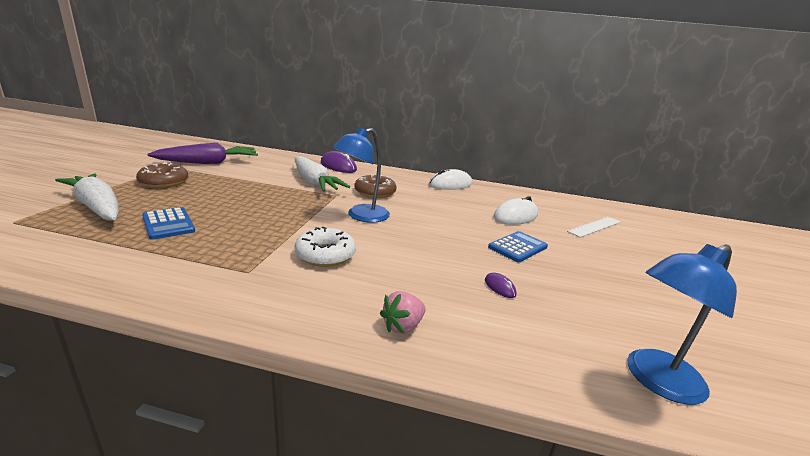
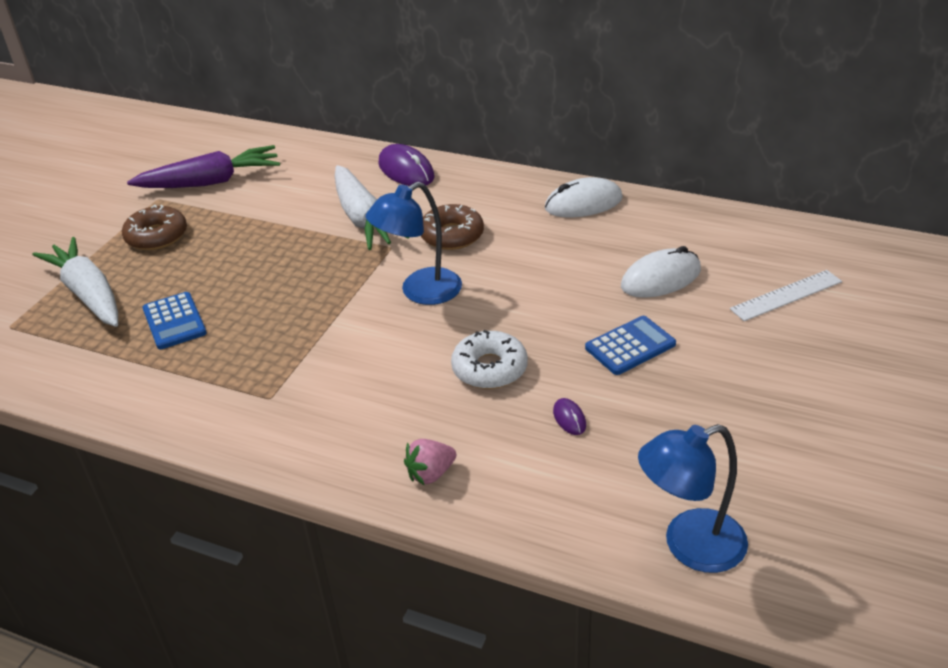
camera: 15 degrees right, 15 degrees up
(325, 255) = (361, 368): white donut -> white donut (489, 368)

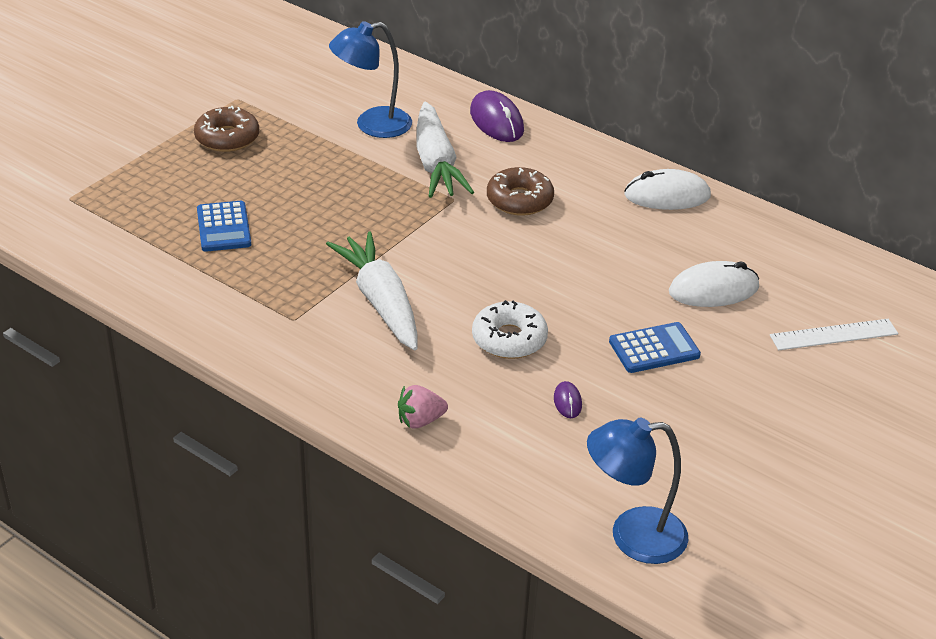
camera: 10 degrees right, 0 degrees up
(89, 294) = (149, 182): white carrot -> white carrot (381, 301)
(211, 182) = (295, 92): purple carrot -> none
(420, 292) = (468, 251): blue lamp -> blue lamp (372, 125)

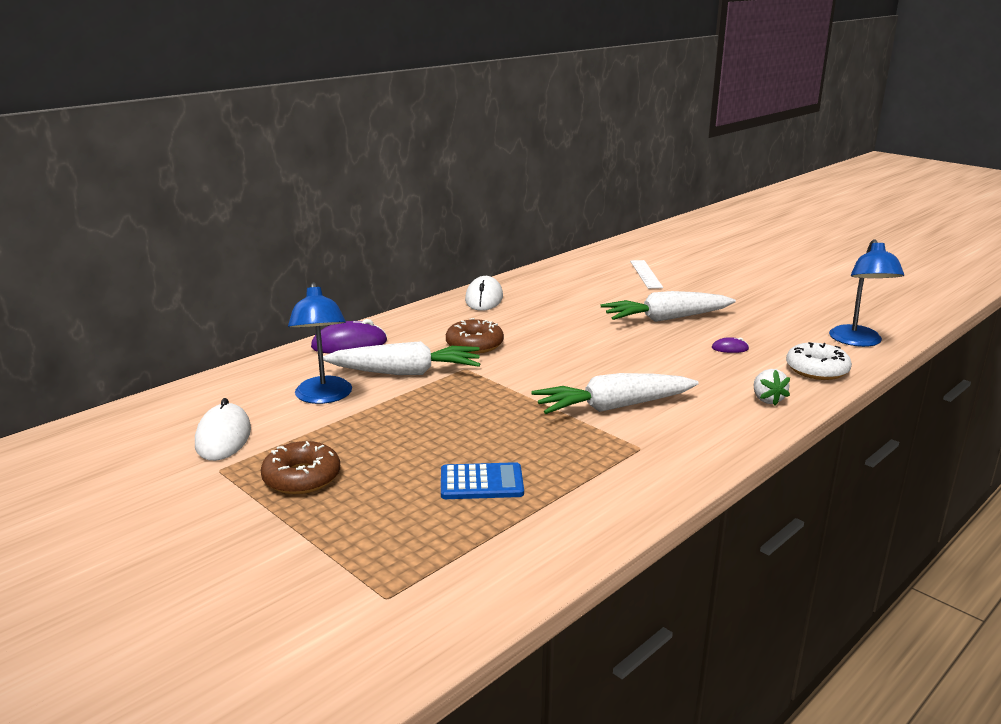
camera: 80 degrees left, 15 degrees down
(420, 421) = (767, 399): pink strawberry -> white strawberry
(509, 339) = (660, 361): white donut -> white donut (817, 370)
(654, 349) = (666, 319): blue calculator -> white carrot
(713, 290) = (599, 297): white mouse -> white mouse (223, 437)

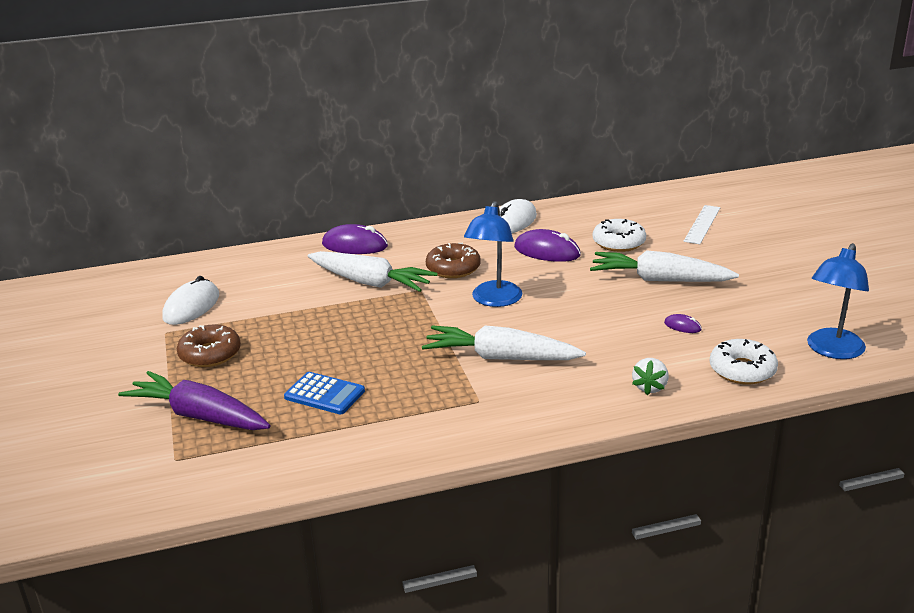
camera: 30 degrees right, 5 degrees up
(324, 397) = (289, 290): blue lamp -> blue lamp (494, 300)
(362, 543) = (199, 416): none -> purple carrot
(544, 315) = (547, 251): none -> purple mouse
(597, 298) = (618, 242): none -> white donut

